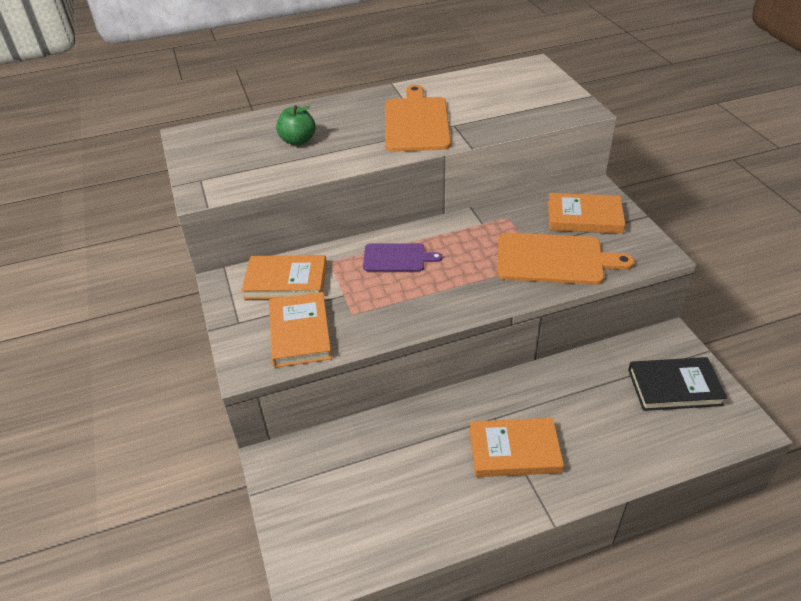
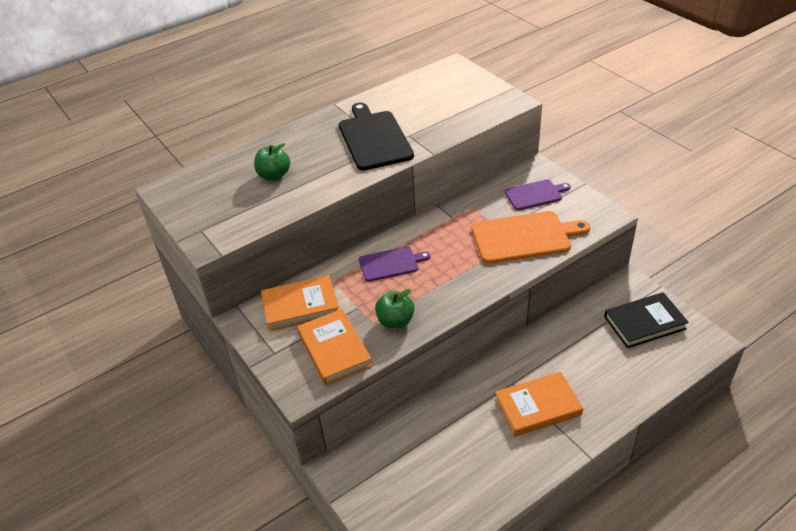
camera: 15 degrees left, 0 degrees up
(376, 318) = (395, 321): none -> green apple
(416, 122) = (374, 138): orange cutting board -> black cutting board
(584, 217) = (535, 194): orange book -> purple cutting board

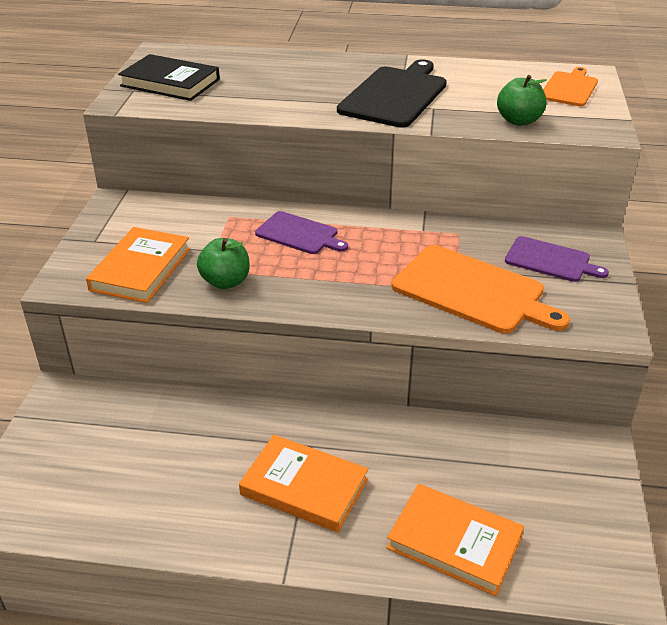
camera: 40 degrees right, 5 degrees down
(274, 175) = (257, 81): green apple -> green apple (518, 121)
(300, 306) = (171, 220): orange book -> orange book (454, 542)
(457, 81) = (569, 88): none -> orange cutting board
(644, 323) = (555, 500): black book -> black book (170, 83)

